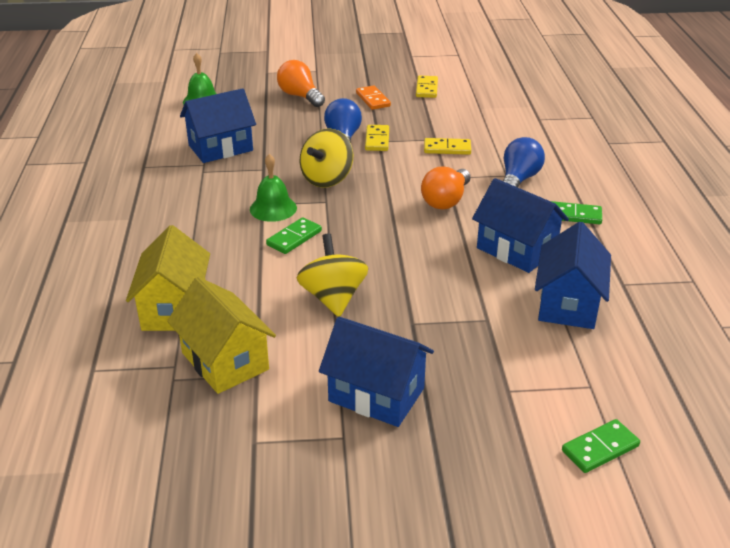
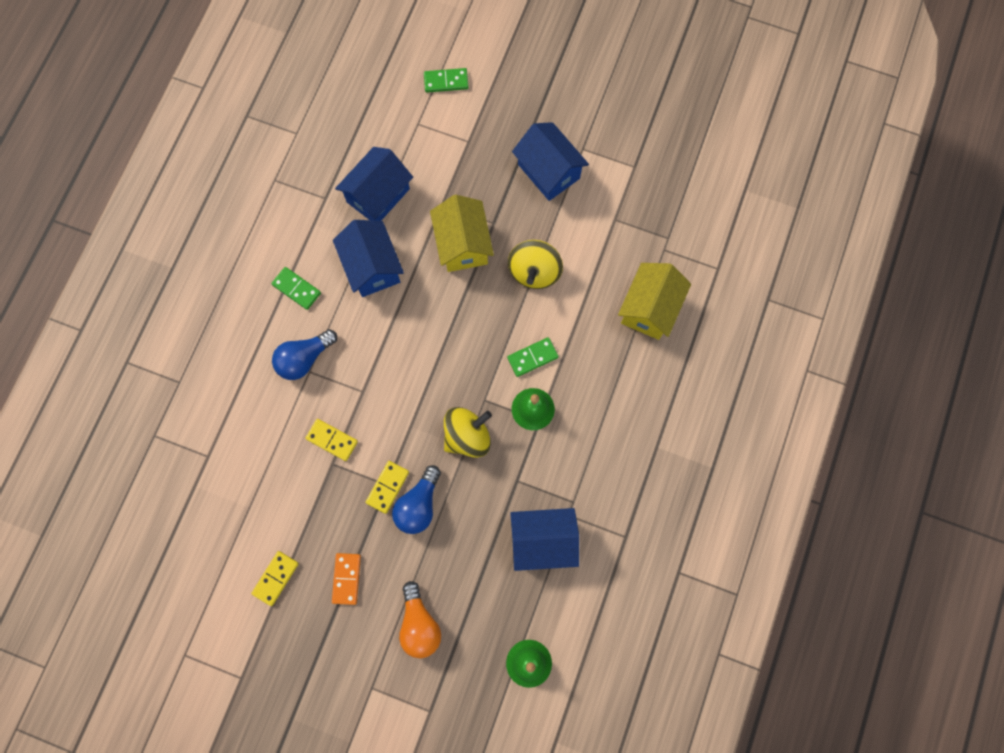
camera: 155 degrees left, 40 degrees up
(225, 361) = (630, 240): yellow house -> yellow house (463, 244)
(446, 200) = (384, 355): orange light bulb -> none

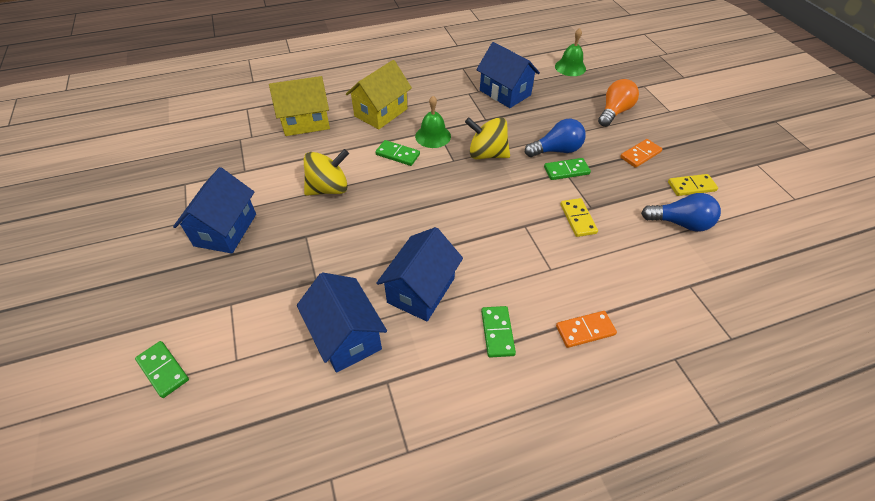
camera: 130 degrees left, 25 degrees down
(247, 346) = (585, 330): none -> orange domino
(304, 359) = (545, 279): blue light bulb -> blue light bulb (680, 223)
(378, 195) = (346, 336): blue house -> blue house turned 60 degrees clockwise
(387, 487) = (566, 170): yellow domino -> green domino
(463, 244) = (343, 243): yellow house -> yellow house (381, 112)

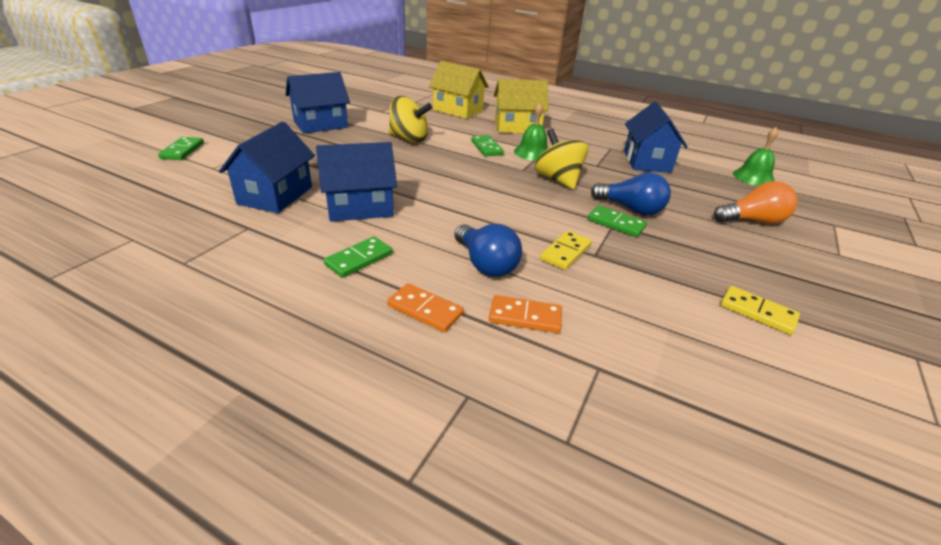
camera: 45 degrees right, 15 degrees down
(640, 155) = (729, 258): orange domino -> orange domino (525, 317)
(680, 223) = (683, 324): blue light bulb -> blue light bulb (485, 264)

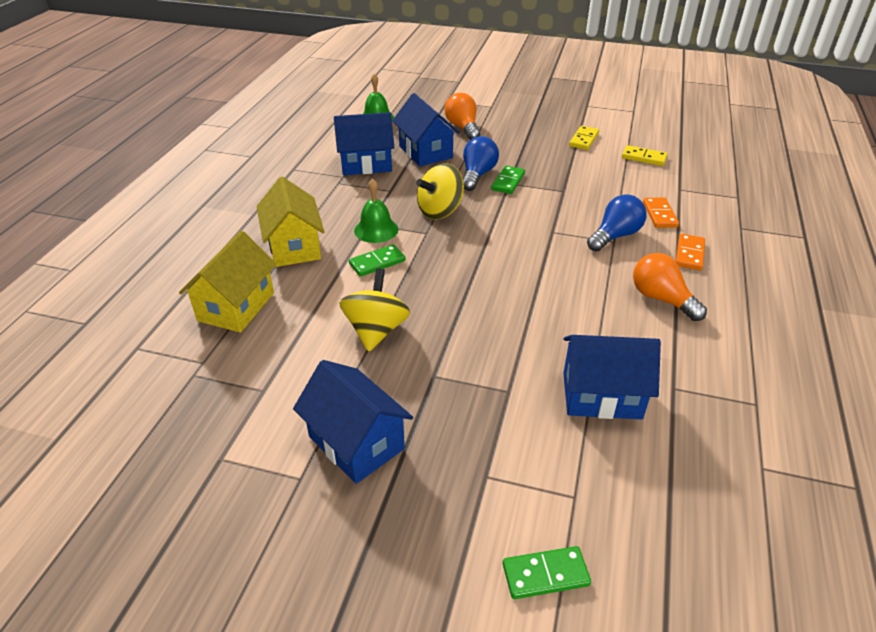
camera: 100 degrees left, 5 degrees up
(359, 259) = (661, 299): green domino -> orange light bulb
(360, 207) = (580, 323): blue house -> blue house (425, 152)
(565, 252) = (570, 203): yellow domino -> yellow domino (644, 158)

